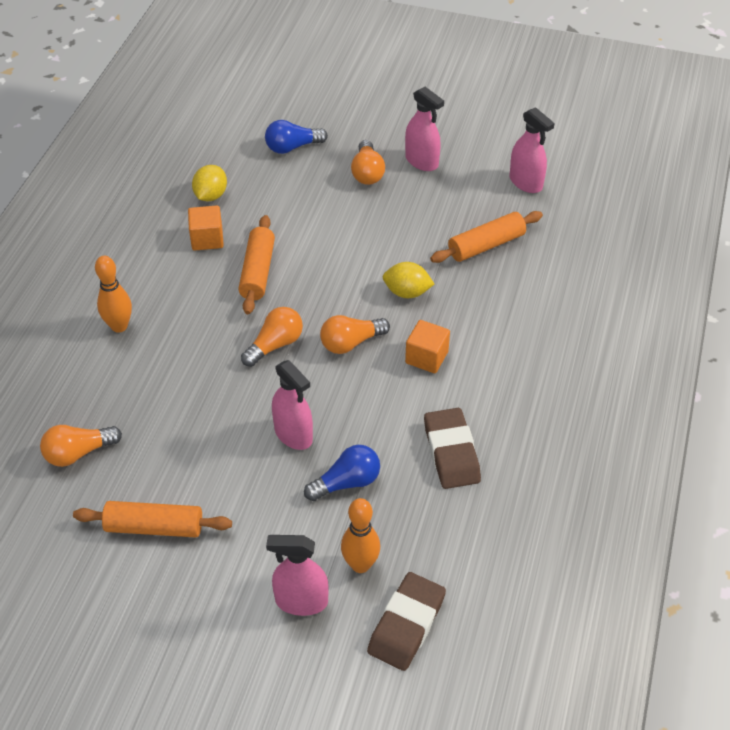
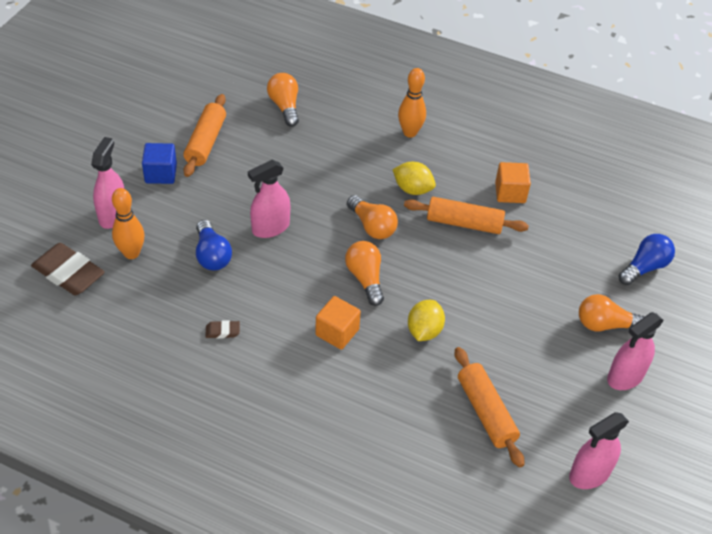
camera: 95 degrees right, 0 degrees up
(211, 195) = (570, 199): yellow lemon -> yellow lemon (412, 189)
(219, 565) = (161, 174): none -> blue cube
(292, 147) = (644, 267): blue light bulb -> blue light bulb turned 60 degrees clockwise
(451, 452) = (222, 331): brown eraser -> brown eraser, size x0.45

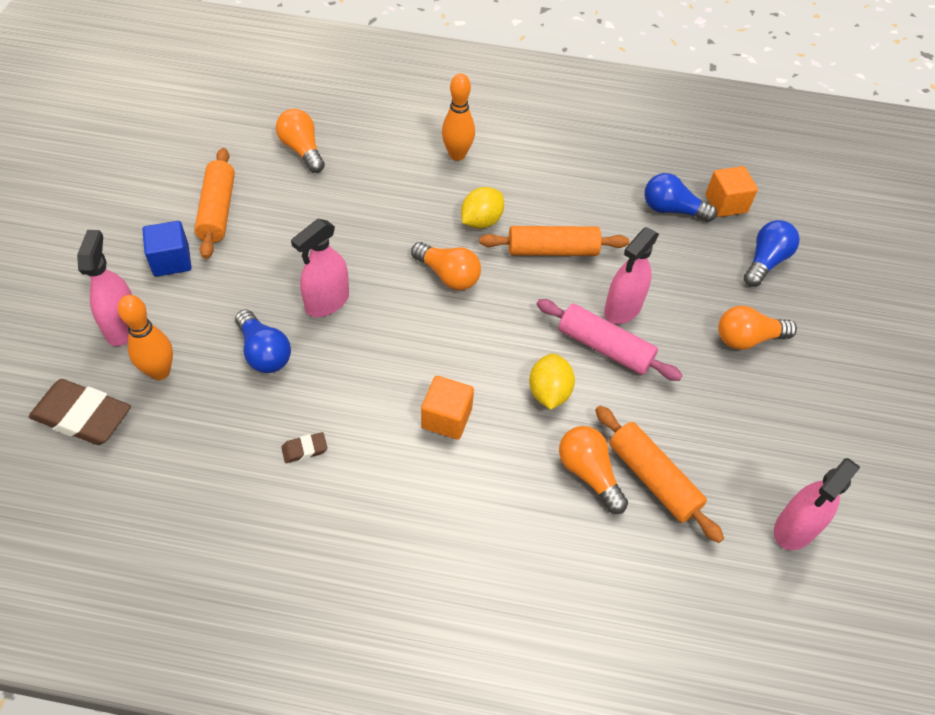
camera: 15 degrees left, 5 degrees up
(365, 278) = (460, 342): orange light bulb -> orange light bulb (588, 473)
(412, 189) = (481, 221): yellow lemon -> yellow lemon turned 60 degrees counterclockwise
(481, 306) = (604, 347): none -> pink rolling pin
(510, 193) = (591, 204): orange cube -> orange cube (726, 204)
(578, 210) = (672, 210): none -> blue light bulb
(625, 377) = (791, 397): pink spray bottle -> pink spray bottle (622, 308)

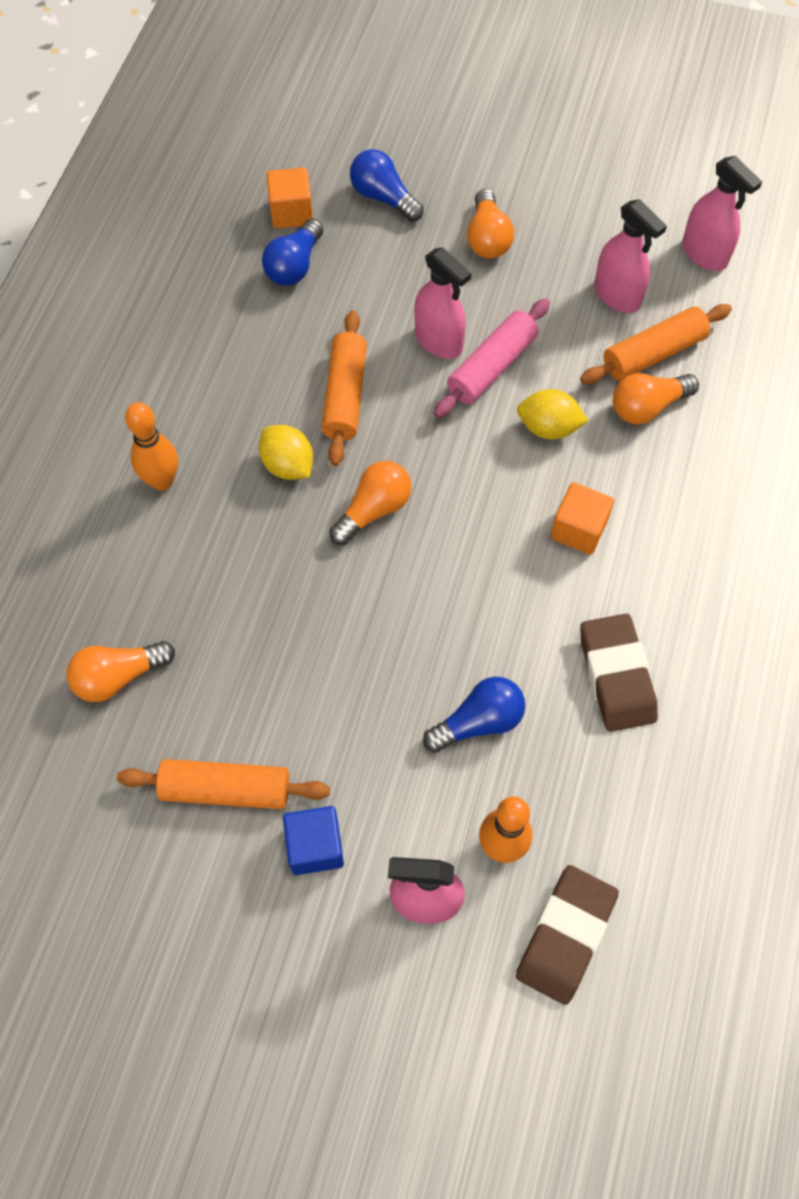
camera: 80 degrees left, 10 degrees up
(304, 449) = (616, 676): brown eraser -> brown eraser, size x2.23
(327, 302) = (404, 648): pink spray bottle -> pink spray bottle (617, 295)

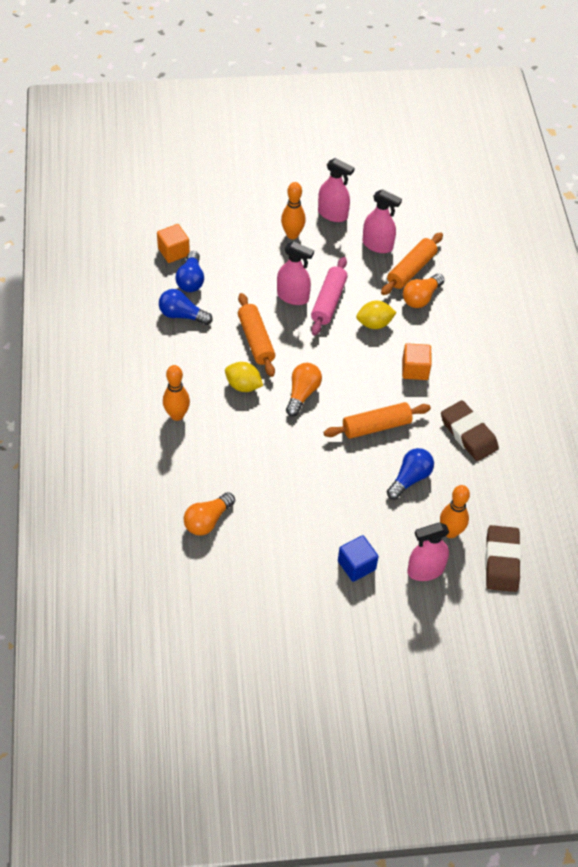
camera: 25 degrees left, 10 degrees down
(226, 790) = (296, 555): orange rolling pin -> orange rolling pin (376, 426)
(383, 197) = (222, 229): blue light bulb -> blue light bulb (182, 315)
(487, 238) = (292, 235): orange light bulb -> orange bowling pin
(704, 254) = (413, 210): pink spray bottle -> pink spray bottle (332, 214)

